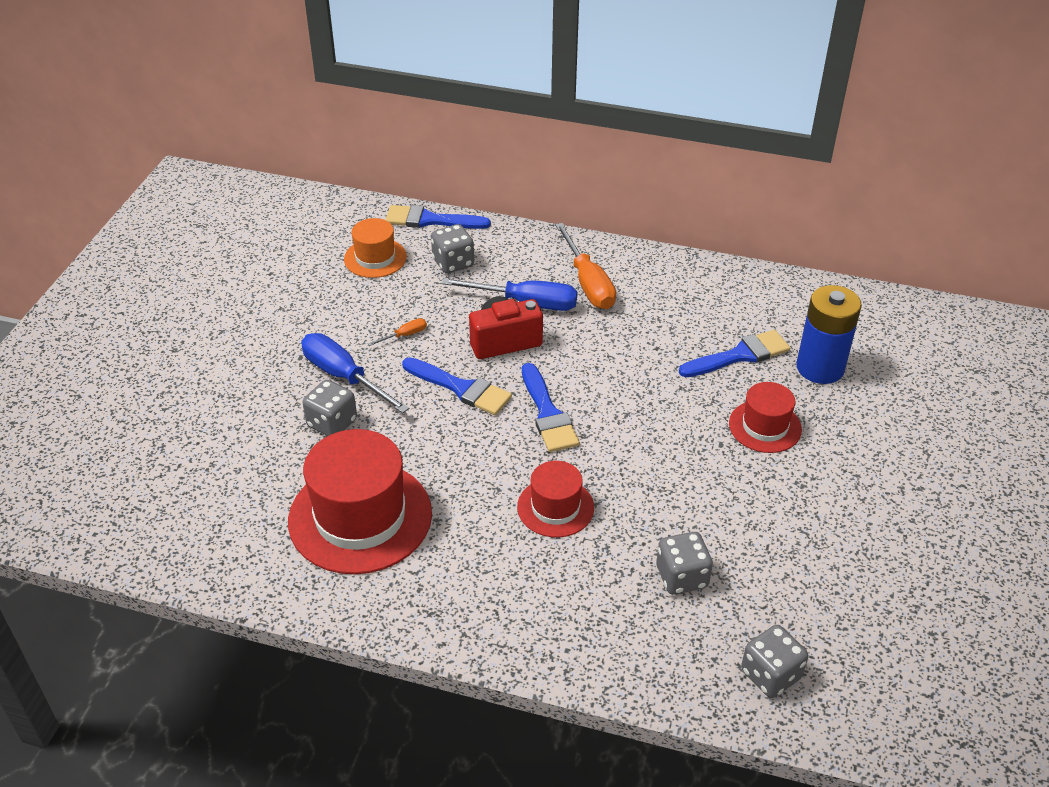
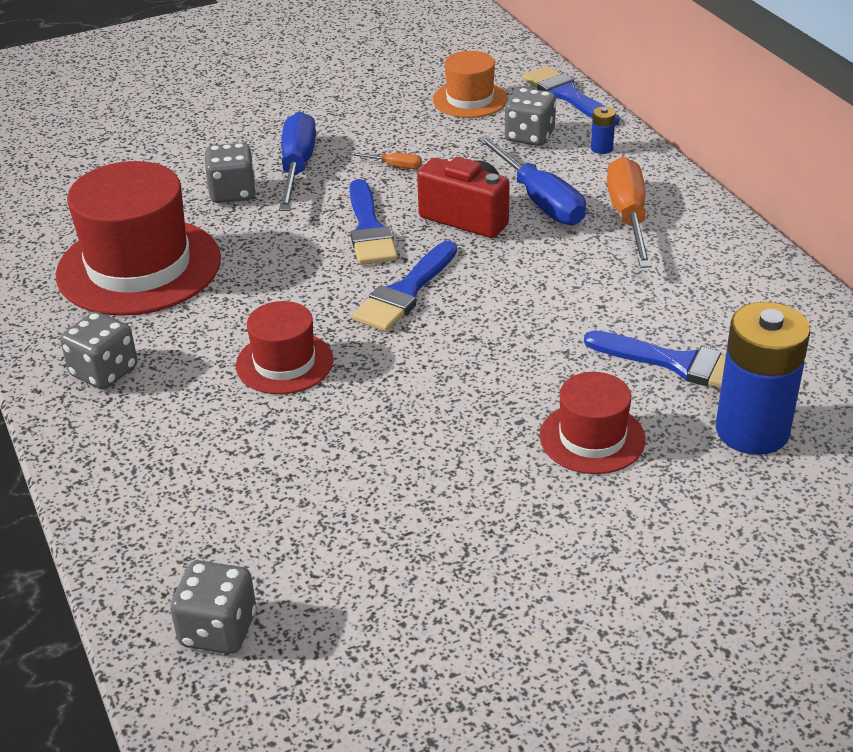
camera: 50 degrees right, 5 degrees down
(506, 246) = (601, 148): none -> blue battery
(588, 283) = (628, 217): orange screwdriver -> orange screwdriver turned 150 degrees clockwise
(681, 577) = (287, 492): grey dice -> grey dice (104, 372)

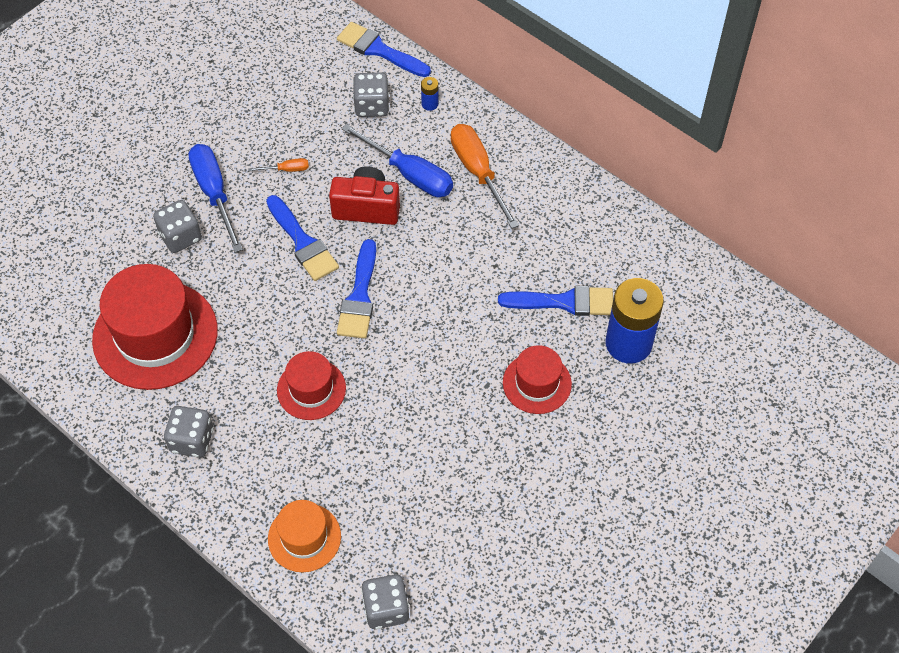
camera: 25 degrees left, 20 degrees up
(470, 99) = (307, 76): orange hat -> orange hat (304, 537)

